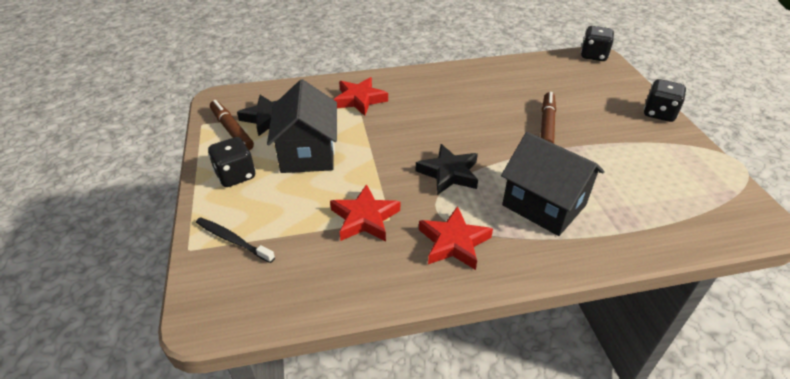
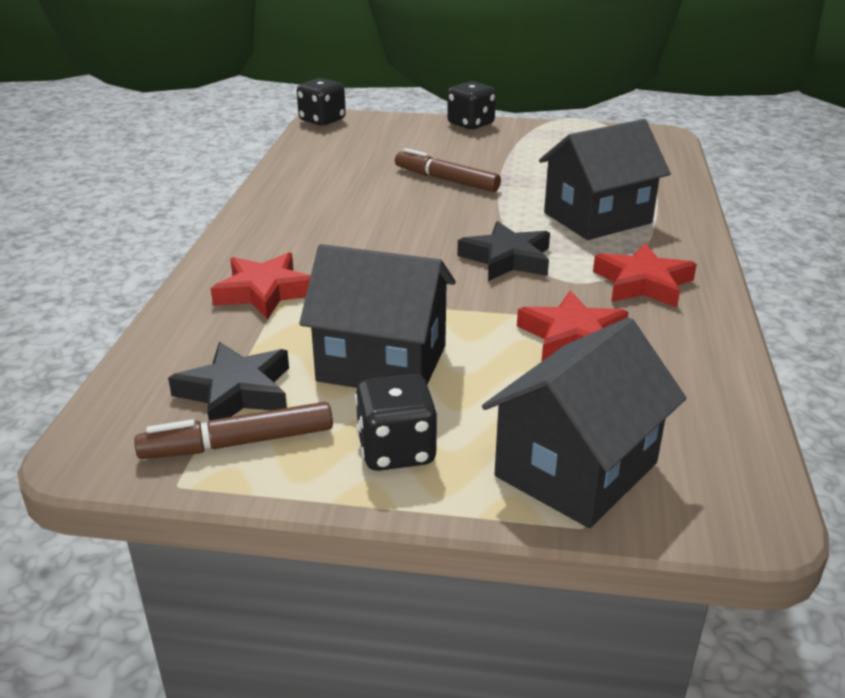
camera: 70 degrees left, 10 degrees down
(232, 240) = (576, 469): black toothbrush -> black house

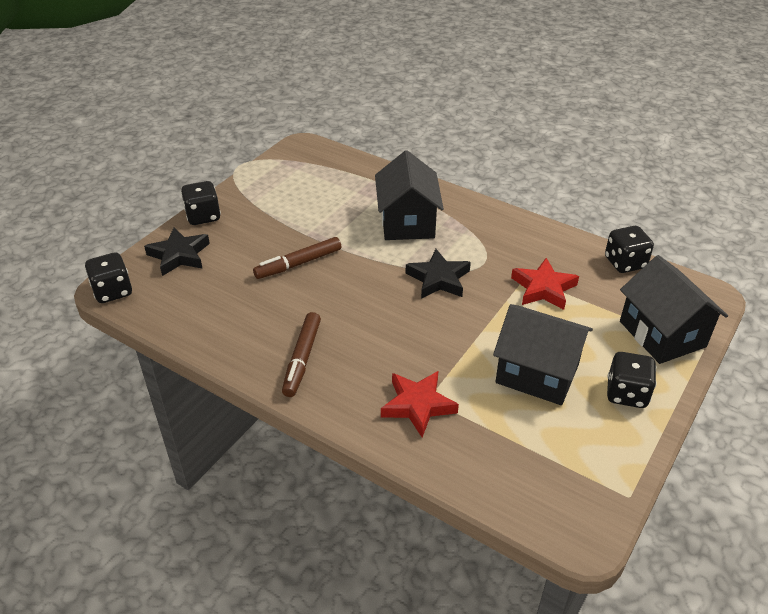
camera: 65 degrees left, 10 degrees up
(236, 392) = (541, 449): black star -> black star (179, 255)
(238, 443) = (597, 459): brown marker -> brown marker (302, 359)
(382, 363) = (537, 373): black house -> black house turned 75 degrees clockwise
(643, 283) = (499, 239): red star -> none
(727, 402) = (625, 263): none -> black dice

